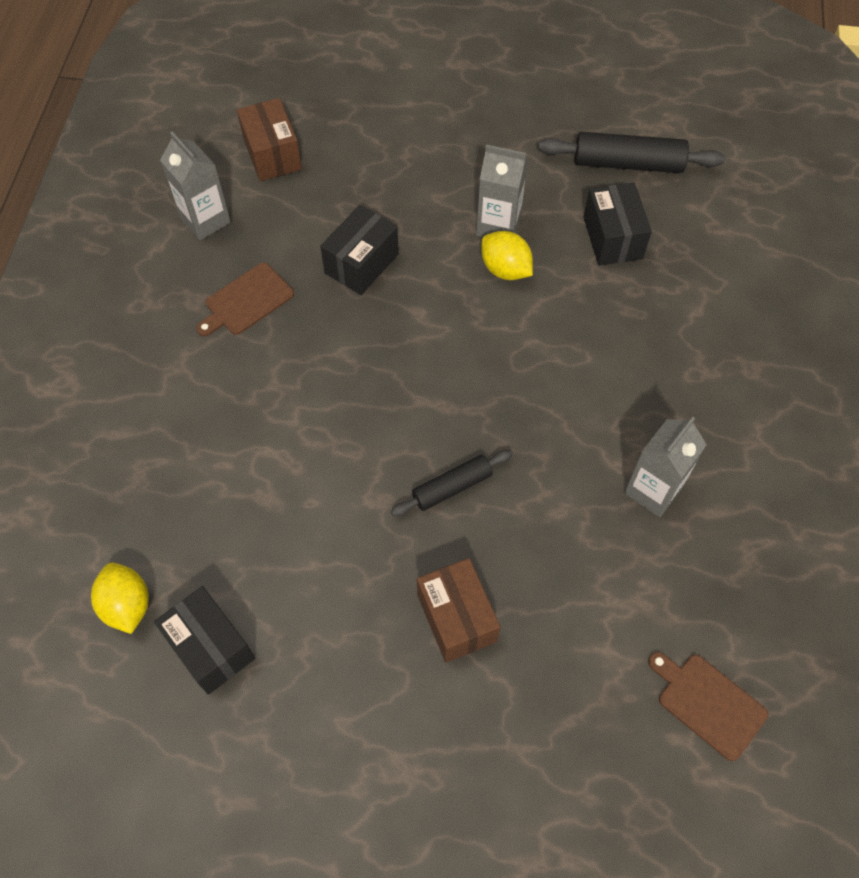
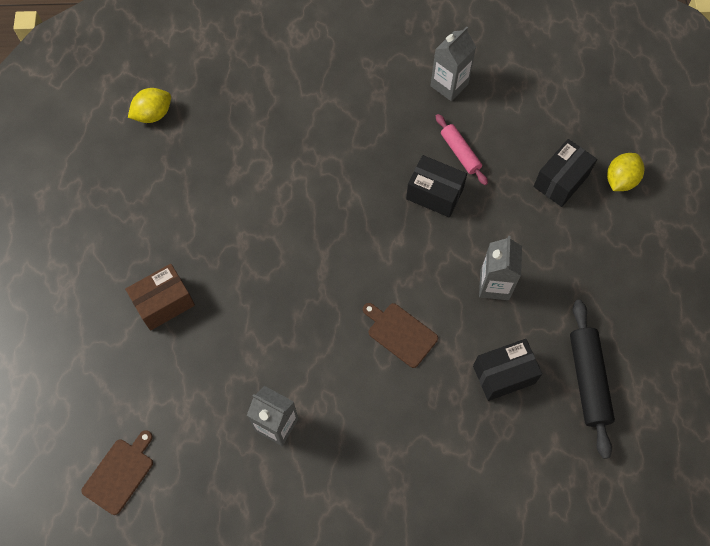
camera: 80 degrees right, 5 degrees up
(210, 647) = (131, 165): black box -> black box (561, 181)
(246, 301) = (385, 127): brown cutting board -> brown cutting board (400, 333)
(272, 154) = (522, 113): brown box -> none
(309, 226) = (460, 153): none -> pink rolling pin
(452, 487) = (259, 285): black rolling pin -> none
(505, 269) = (452, 296): yellow lemon -> yellow lemon (620, 180)

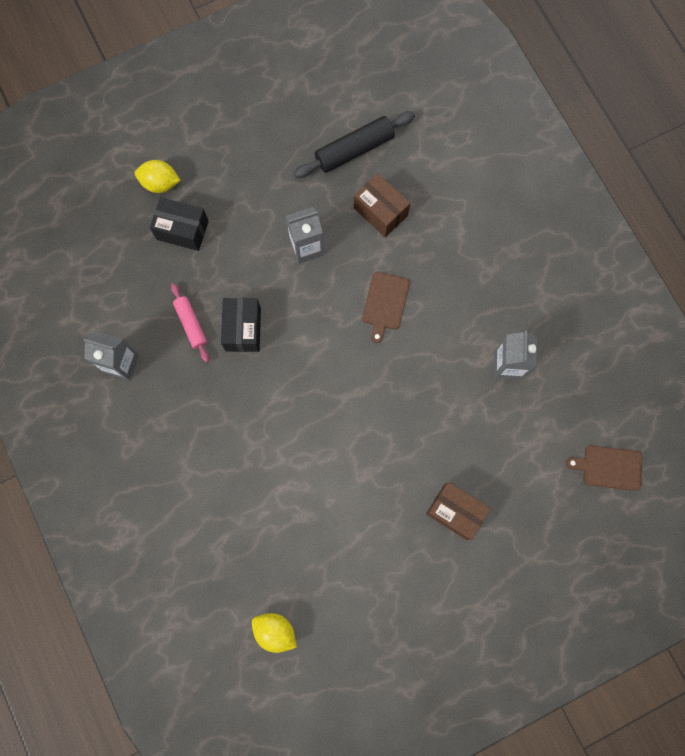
camera: 115 degrees left, 10 degrees up
(460, 153) = (191, 324): pink rolling pin -> pink rolling pin turned 60 degrees counterclockwise
(503, 374) = (380, 212): black box -> brown box

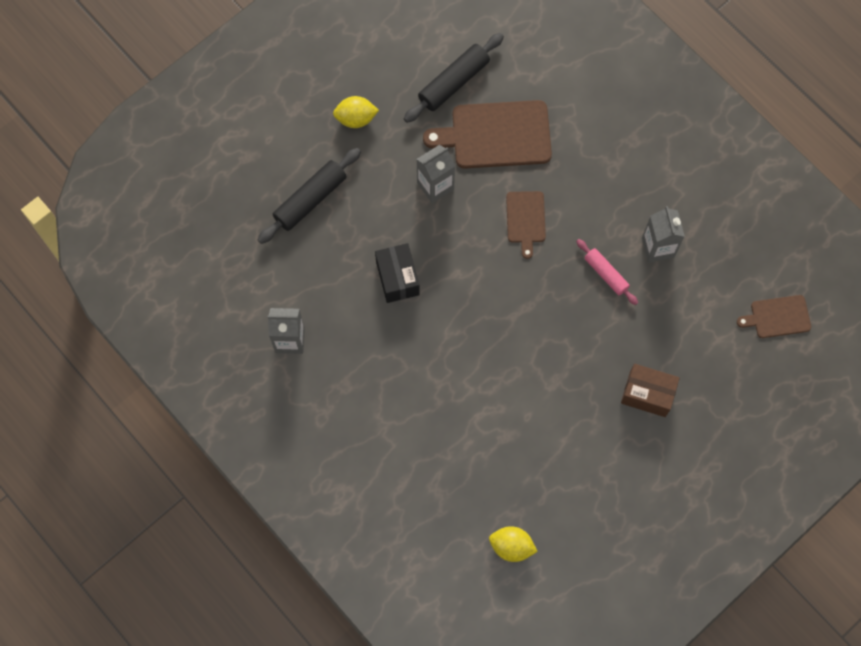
camera: 15 degrees left, 5 degrees down
(160, 183) = (275, 160): yellow lemon -> yellow lemon (356, 119)
(182, 230) = (310, 200): black box -> black rolling pin
(191, 324) = (346, 286): pink rolling pin -> pink rolling pin (606, 274)
(380, 212) = (496, 135): brown box -> brown cutting board

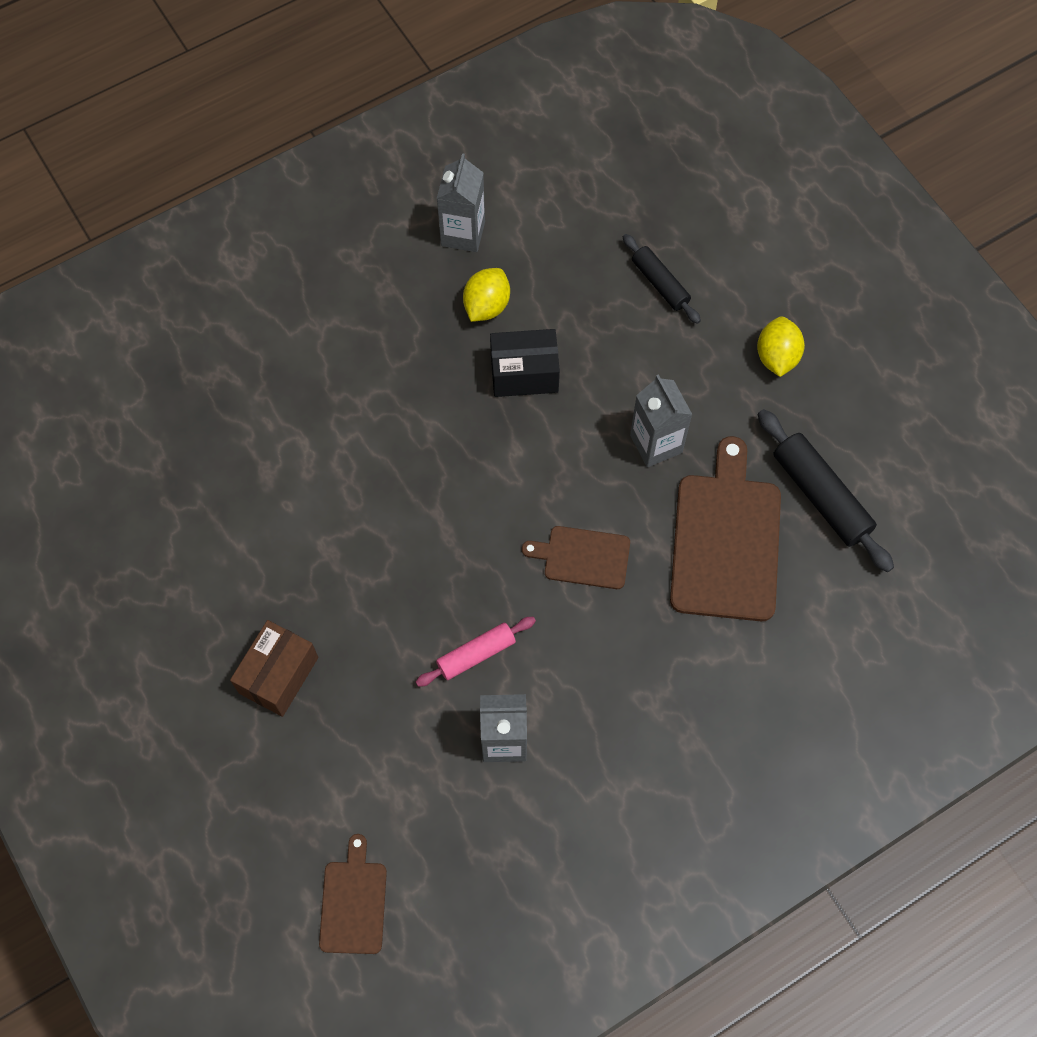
camera: 100 degrees right, 5 degrees down
(310, 200) = (660, 283): black rolling pin -> black rolling pin, size x0.63
(511, 546) = (115, 453): yellow lemon -> yellow lemon (486, 306)

